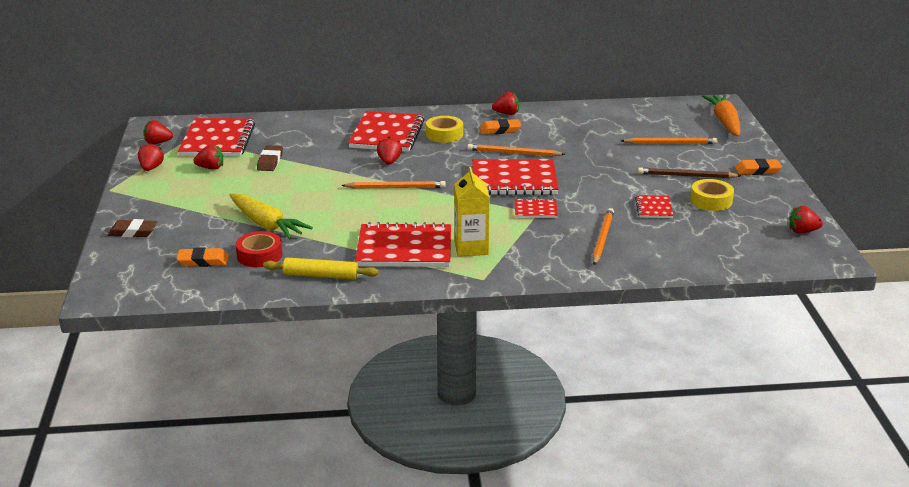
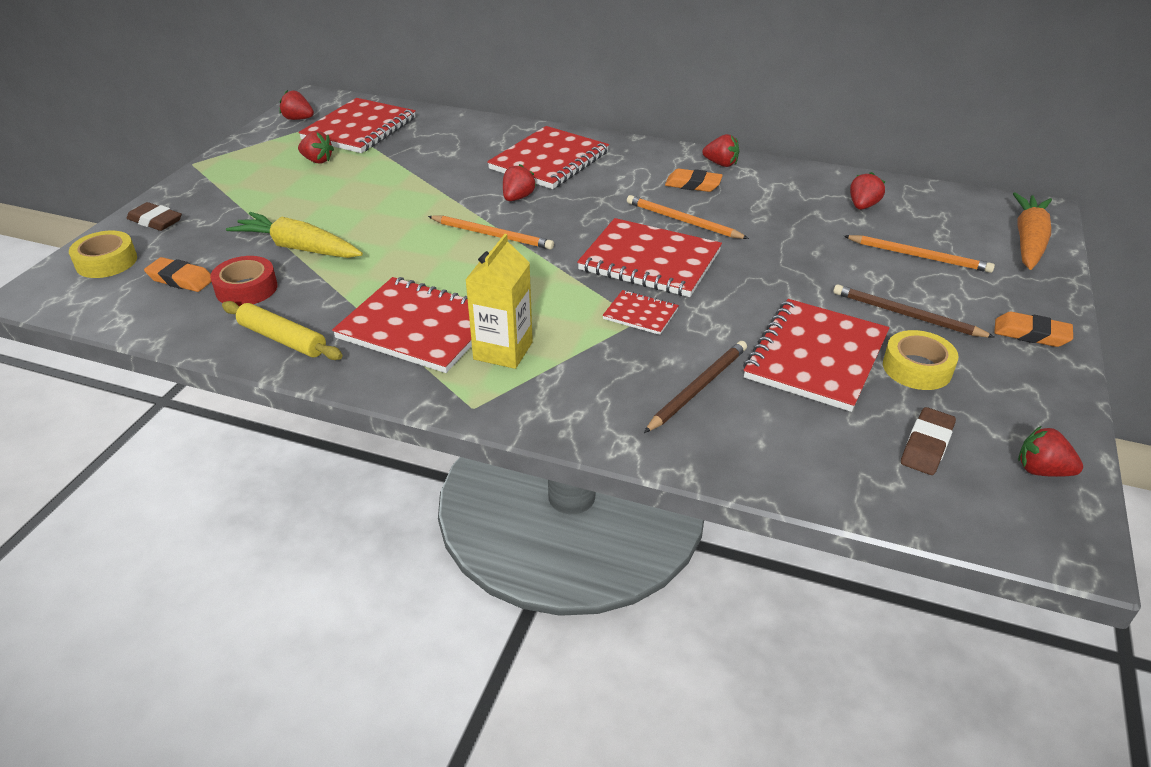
camera: 25 degrees right, 10 degrees up
(151, 168) = (259, 147): red strawberry -> red strawberry (862, 206)
(266, 224) = (298, 248): yellow carrot -> yellow carrot turned 135 degrees clockwise
(270, 161) = (386, 167): brown eraser -> brown eraser (926, 446)
(444, 134) = (617, 176): yellow tape -> yellow tape (106, 262)
(602, 238) = (697, 388): orange pencil -> brown pencil
(654, 208) = (815, 357): red notebook -> red notebook, size x2.07

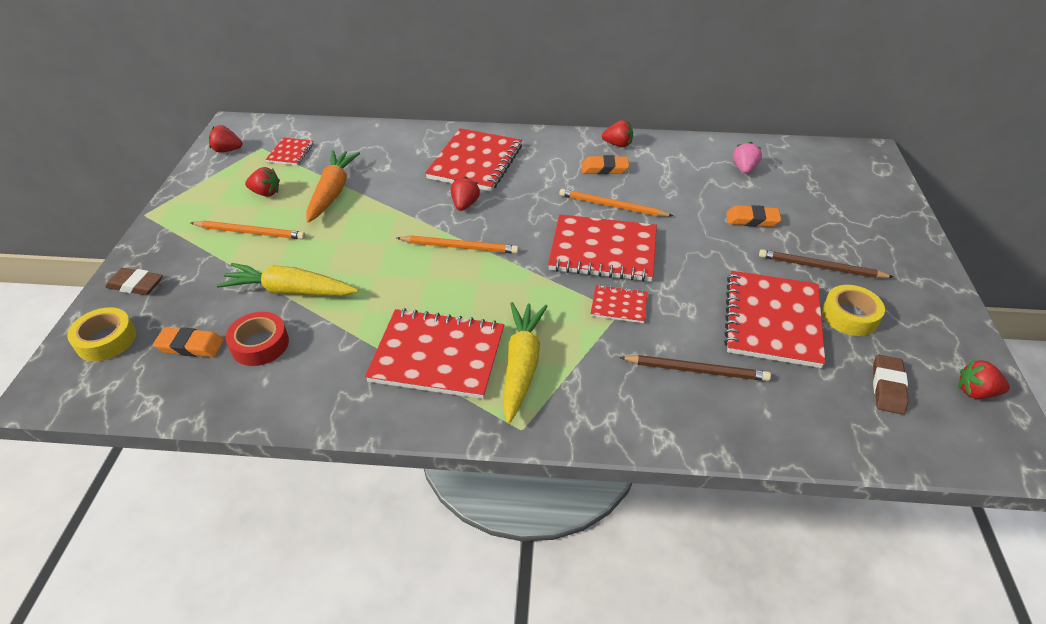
camera: 15 degrees left, 5 degrees up
(282, 339) = (318, 393): yellow rolling pin -> none
(360, 129) = (290, 153): red notebook -> red notebook, size x0.48
(503, 351) = (521, 365): yellow carton -> yellow carrot
(697, 388) = (696, 370): brown pencil -> brown pencil turned 75 degrees clockwise
(862, 206) = (744, 169): red strawberry -> pink strawberry
(918, 256) = (805, 210): orange pencil -> orange pencil (250, 232)
(1028, 241) = (876, 182): orange carrot -> orange carrot (332, 192)
(1031, 334) = (915, 268): orange eraser -> orange eraser (752, 220)

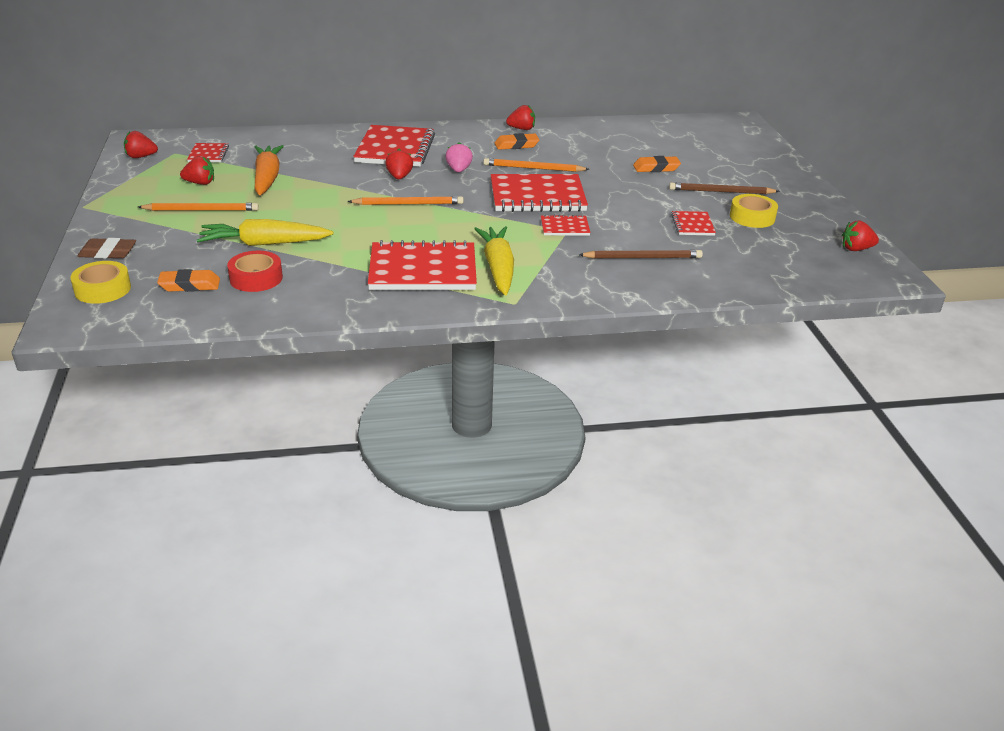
camera: 15 degrees left, 10 degrees down
(744, 169) = (638, 137): pink strawberry -> pink strawberry (458, 170)
(772, 320) = (692, 225): red notebook -> red notebook, size x0.48
(887, 387) = (792, 253): brown eraser -> none

